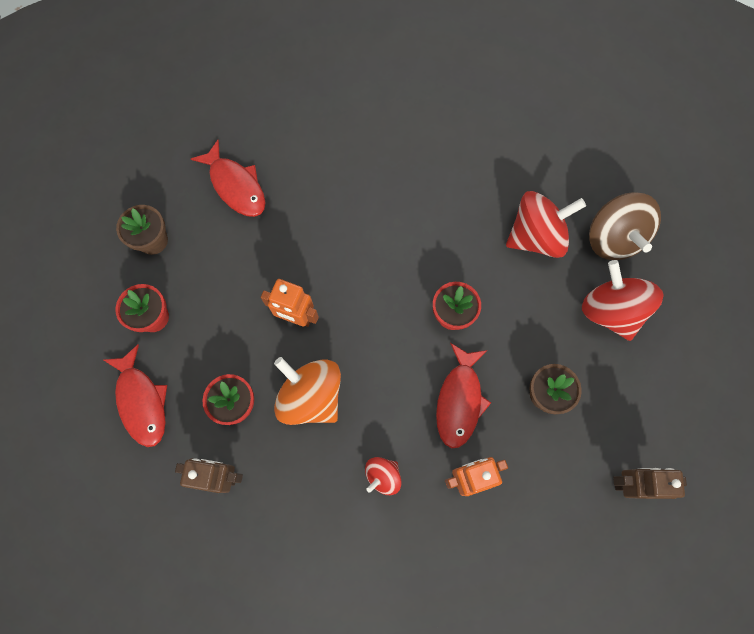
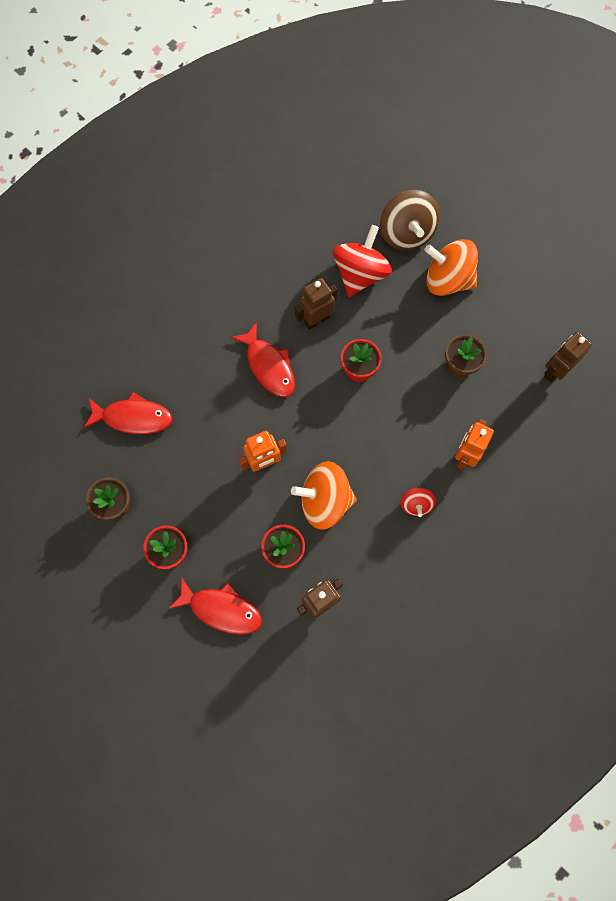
camera: 45 degrees left, 0 degrees up
(459, 241) = (316, 320): none -> brown robot
(459, 400) = (415, 416): red fish -> red fish (268, 366)
(610, 310) = (447, 280): red spinning top -> orange spinning top
(613, 238) = (406, 233): brown spinning top -> brown spinning top turned 45 degrees clockwise

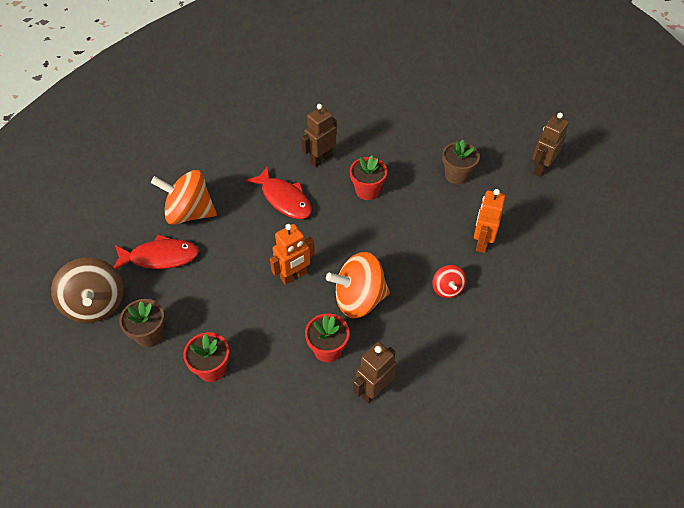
camera: 10 degrees left, 20 degrees down
(221, 609) = (272, 414): red fish -> none
(360, 274) = (352, 122): red spinning top -> none
(406, 233) = (385, 90): brown spinning top -> brown spinning top (96, 304)
(447, 280) = (428, 117): orange spinning top -> orange spinning top (189, 213)

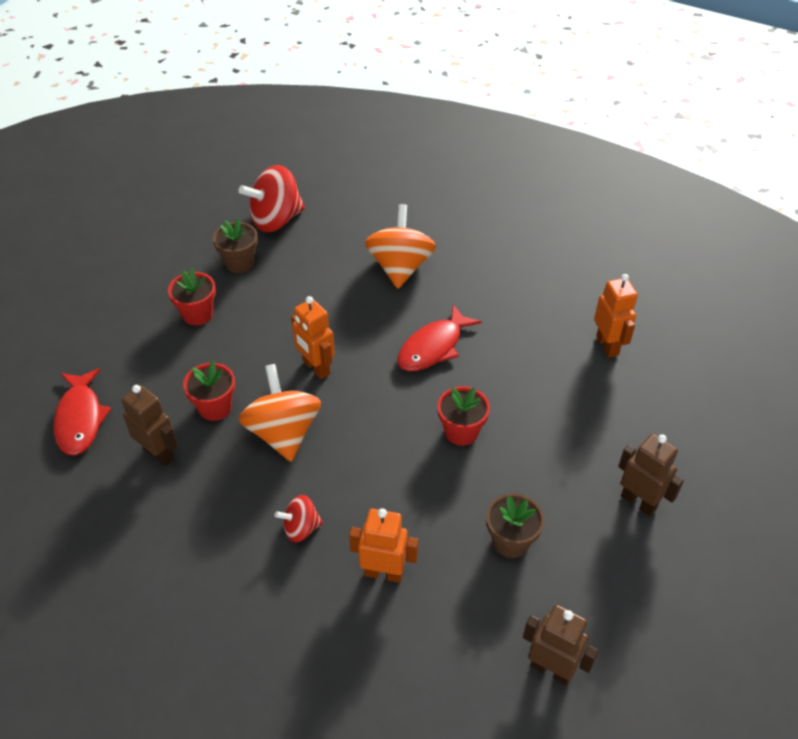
camera: 85 degrees right, 5 degrees down
(96, 304) = (276, 220): brown spinning top -> red spinning top
(160, 257) = (336, 254): red fish -> red fish (80, 419)
(299, 105) = (607, 345): none -> orange robot
(321, 159) = (509, 377): brown robot -> brown robot (638, 502)

